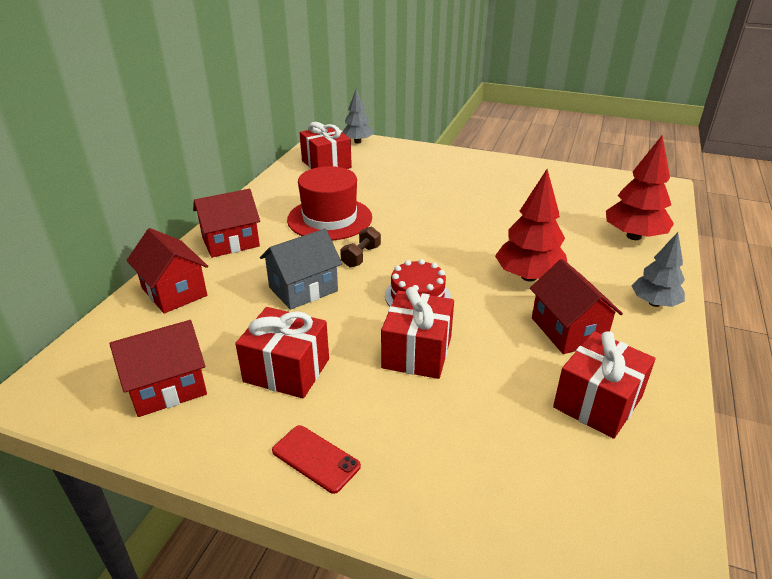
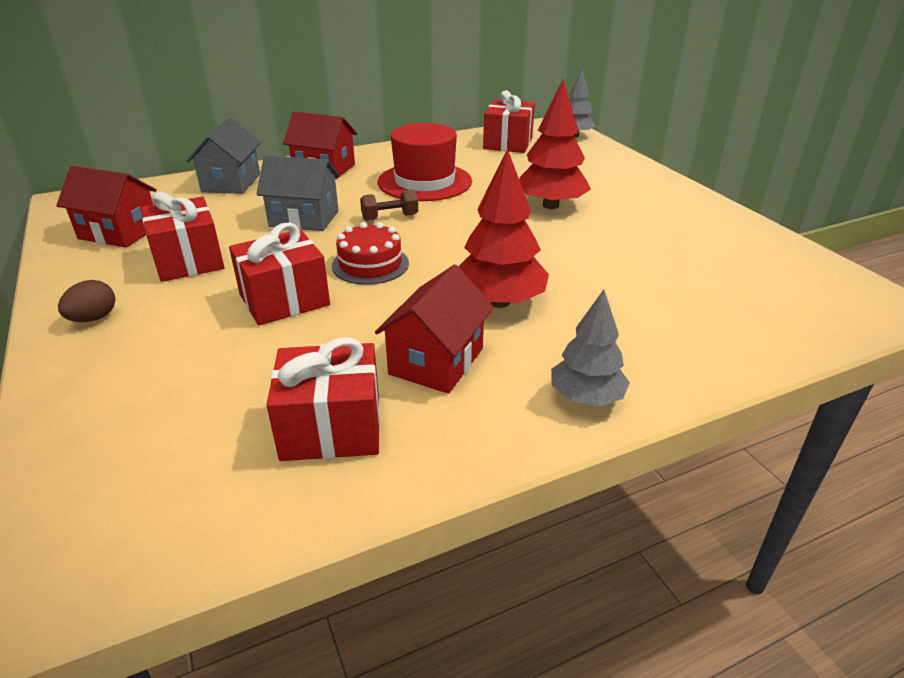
camera: 45 degrees right, 0 degrees up
(174, 292) = (231, 183): red house -> grey house
(315, 458) = (94, 318): red phone -> brown egg
(633, 236) = (712, 330): red tree -> red tree (550, 205)

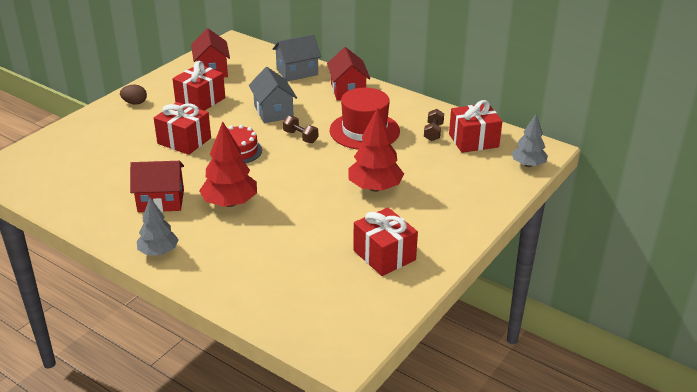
camera: 60 degrees right, 0 degrees up
(331, 427) = (97, 191): red gift -> red gift (384, 255)
(471, 154) = (433, 132): none -> brown dumbbell

